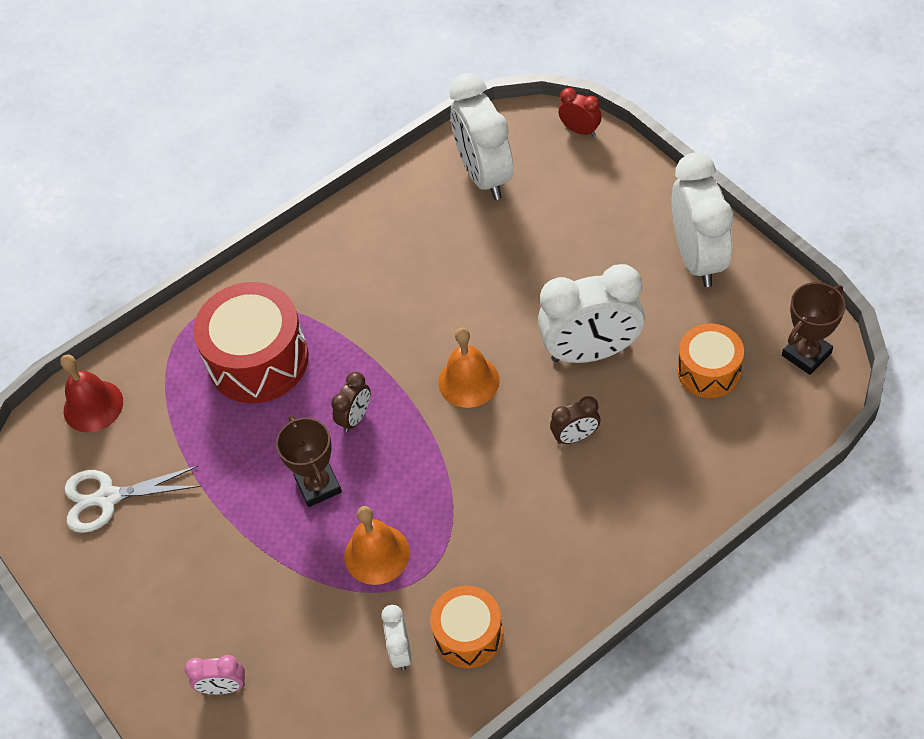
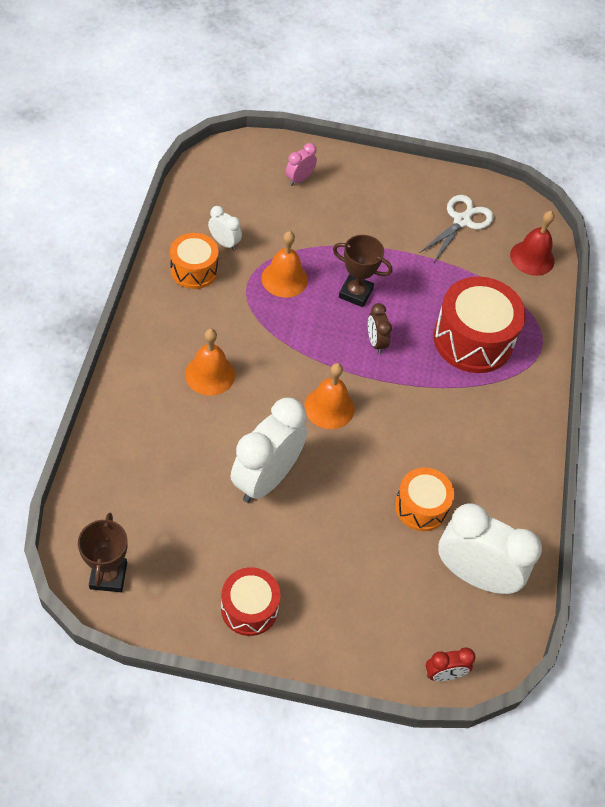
camera: 125 degrees right, 0 degrees up
(558, 490) = (210, 374): none -> orange bell
(575, 436) = (227, 413): brown clock -> none
(697, 258) = (249, 608): white clock -> red drum
(709, 371) = (172, 516): orange drum -> orange drum (421, 507)

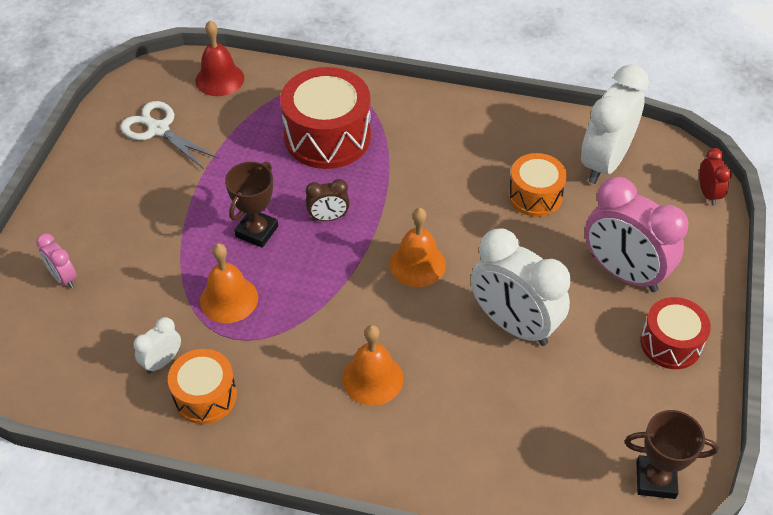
camera: 80 degrees left, 5 degrees down
(331, 576) = (623, 273): none -> pink clock

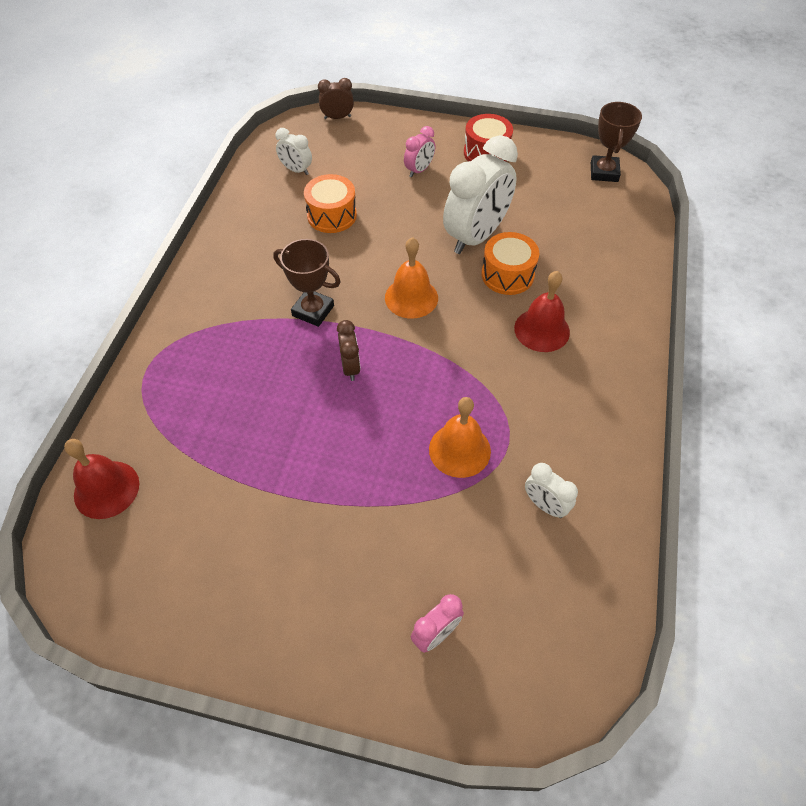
camera: 90 degrees left, 5 degrees up
(159, 129) = (188, 553): white scissors -> none
(205, 396) = (580, 461): orange drum -> orange drum (507, 275)
(257, 231) = (367, 430): brown trophy -> brown trophy (313, 311)
(327, 137) = (231, 371): red drum -> none
(372, 378) = (542, 330): orange bell -> red bell
(604, 163) = (296, 170): white clock -> white clock, size x0.47
(623, 273) = (419, 170): pink clock -> pink clock, size x0.47
(708, 194) = (337, 117): red clock -> brown clock

